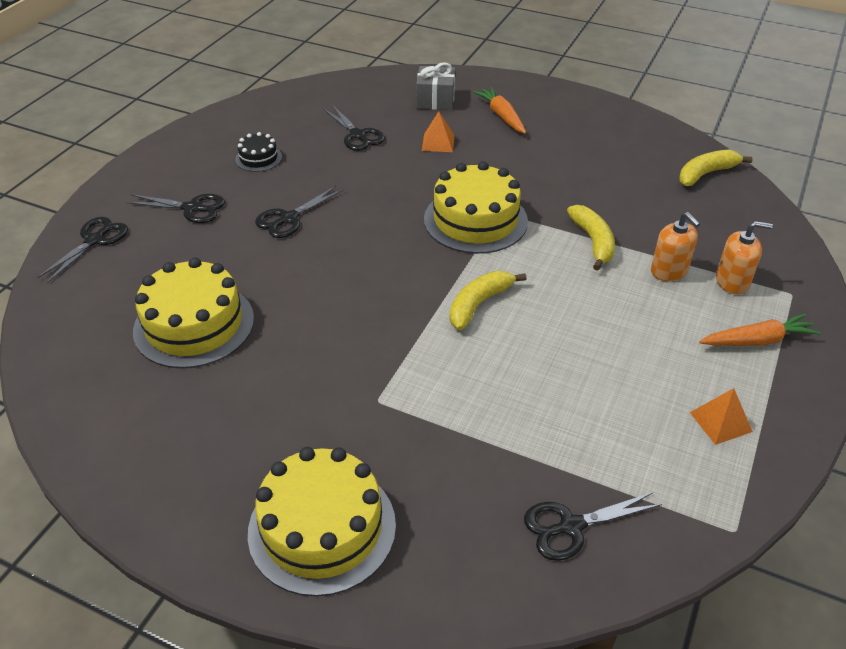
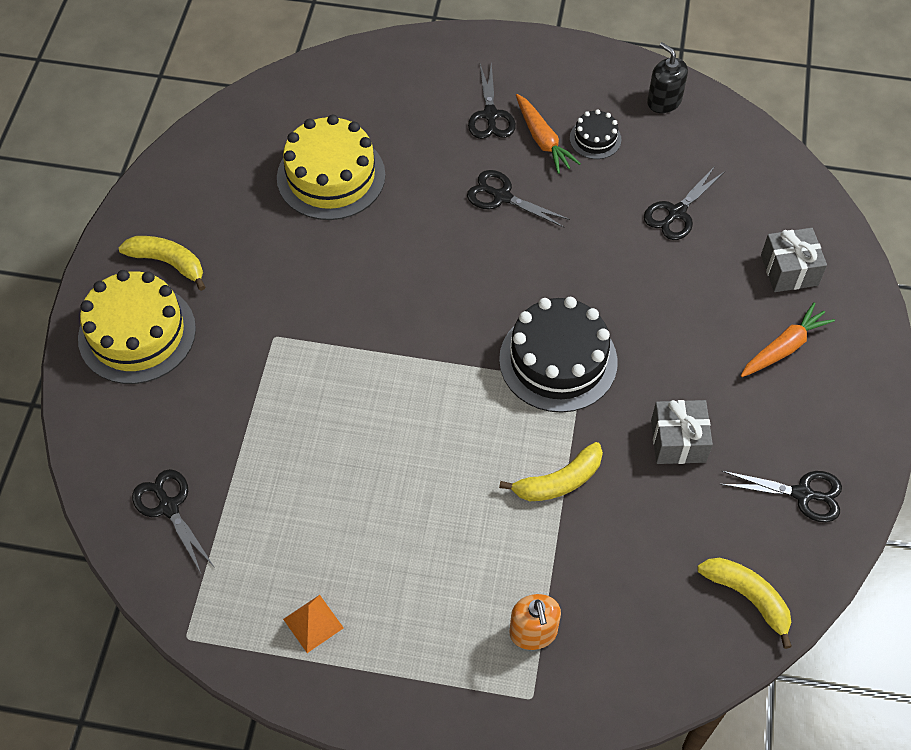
camera: 75 degrees right, 15 degrees up
(94, 240) = (418, 63): black scissors -> black scissors (802, 494)
(243, 119) = (664, 101): none -> black soap dispenser
(438, 142) = (695, 293): orange pyramid -> none
(475, 220) = (558, 360): yellow cake -> black cake
(479, 304) = (422, 389): yellow banana -> yellow banana (168, 263)
(569, 177) = (678, 441): none -> grey gift
(669, 271) = (531, 564): orange soap dispenser -> none
(757, 340) = (440, 659): orange carrot -> orange carrot (543, 140)

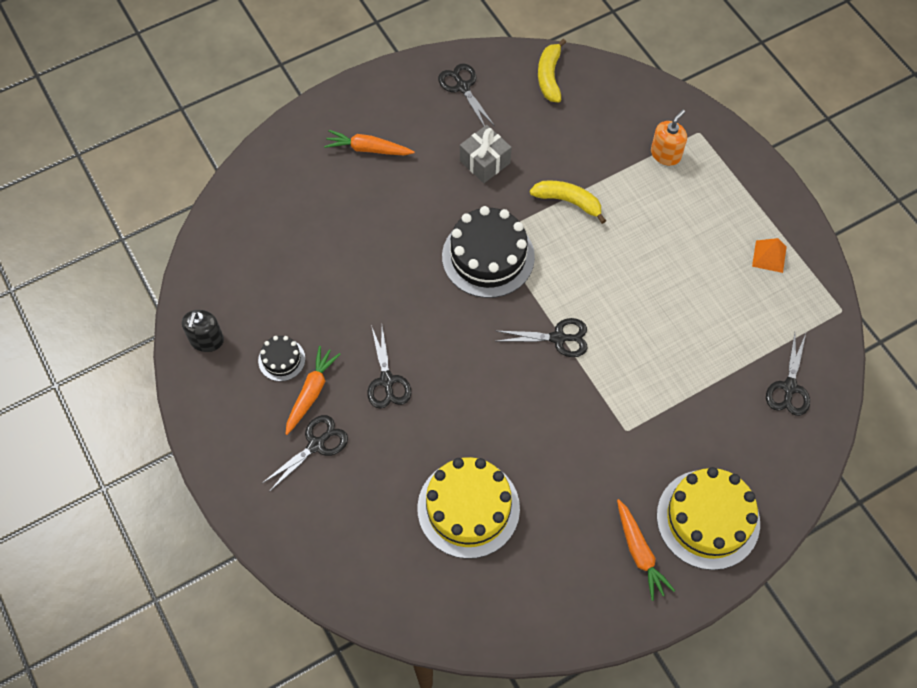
camera: 130 degrees left, 5 degrees up
(168, 263) = (639, 553): yellow banana -> orange carrot
(676, 213) = (308, 267): black scissors -> black scissors (558, 338)
(789, 270) = (303, 179): grey gift -> none

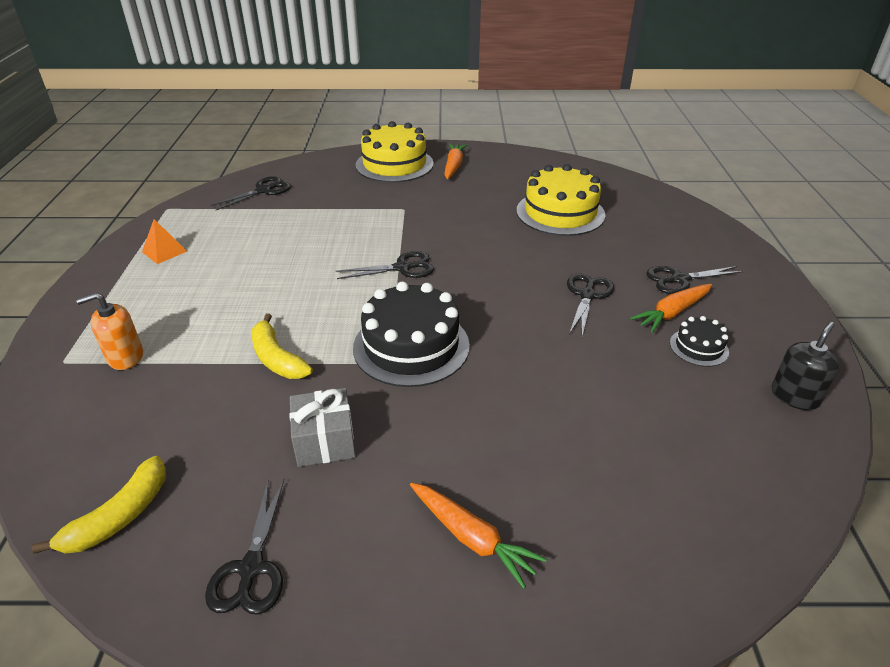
camera: 150 degrees left, 25 degrees down
(558, 338) = (402, 268): black scissors -> black scissors turned 135 degrees clockwise

